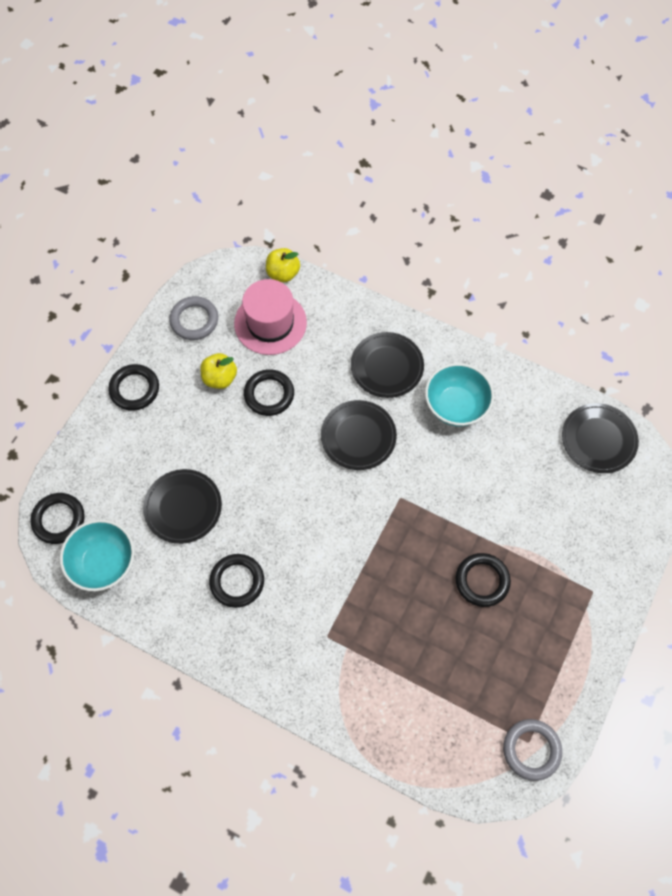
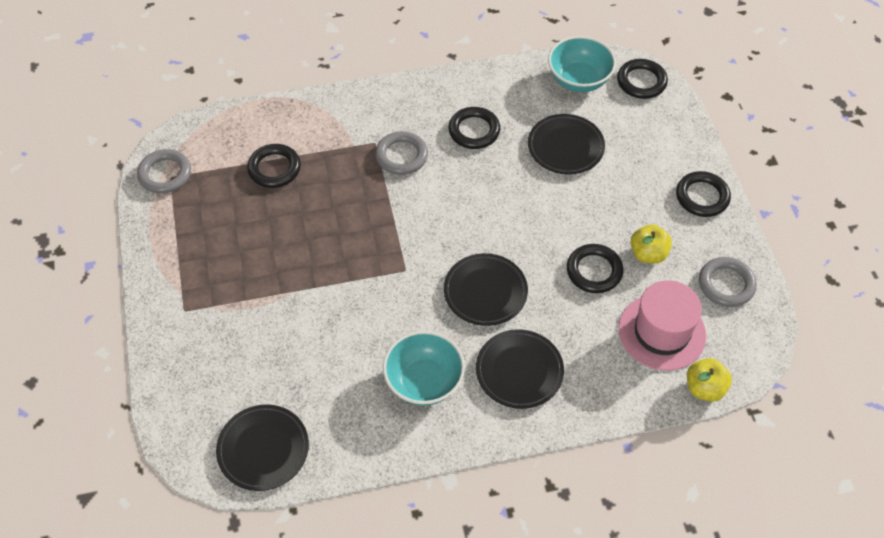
camera: 140 degrees right, 10 degrees down
(317, 604) = (401, 156): none -> grey ring
(482, 581) = (285, 255): black ring -> black ring (274, 168)

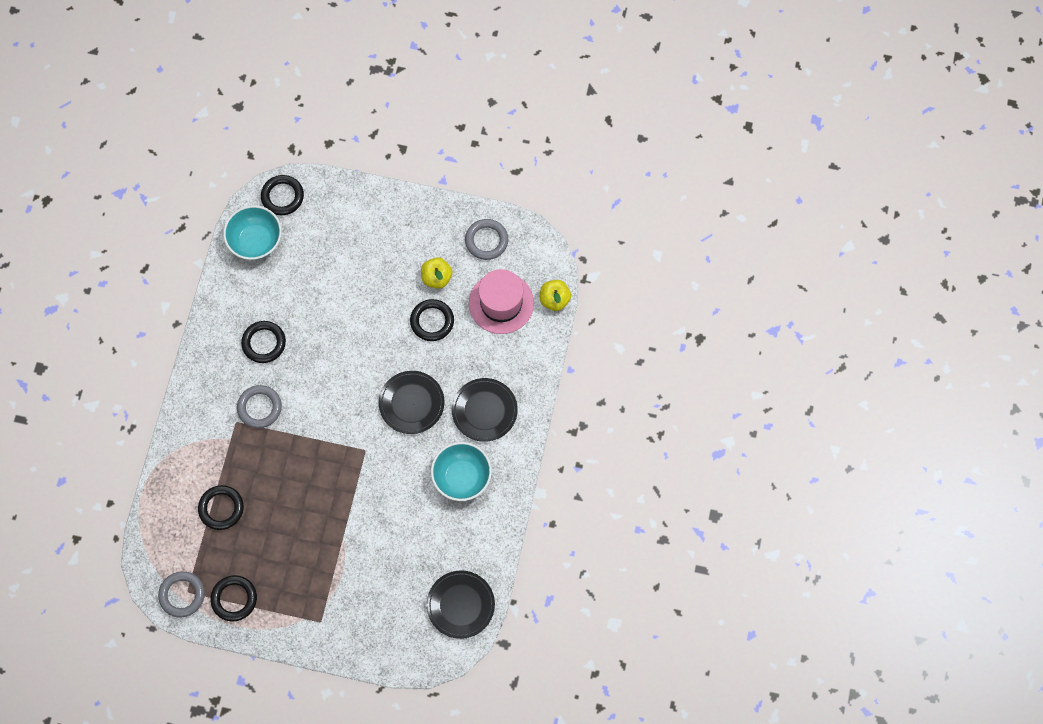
camera: 65 degrees left, 15 degrees up
(565, 147) = (315, 284): black plate -> none
(702, 197) = (408, 214): black ring -> black ring (234, 599)

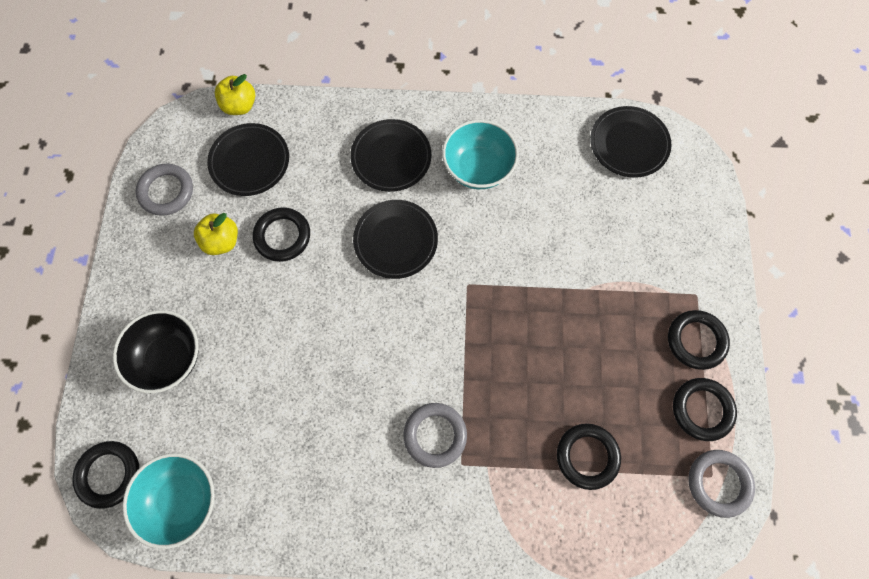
camera: 100 degrees left, 0 degrees up
(264, 343) = (340, 450): black ring -> black ring (696, 340)
(354, 237) = (169, 357): none -> black bowl
(501, 303) = (250, 162): pink hat -> black plate

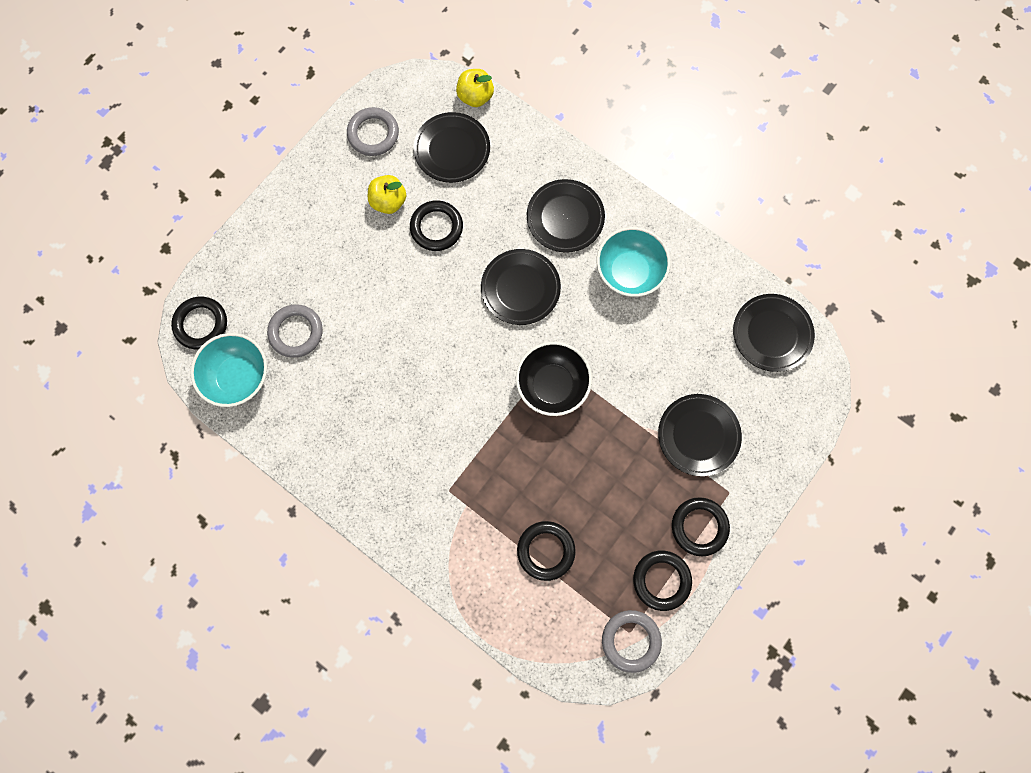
camera: 35 degrees right, 5 degrees up
(169, 357) = (294, 267): black bowl -> black bowl (552, 385)
(435, 435) = (444, 456): grey ring -> grey ring (296, 332)
(636, 264) = (698, 435): none -> black plate

